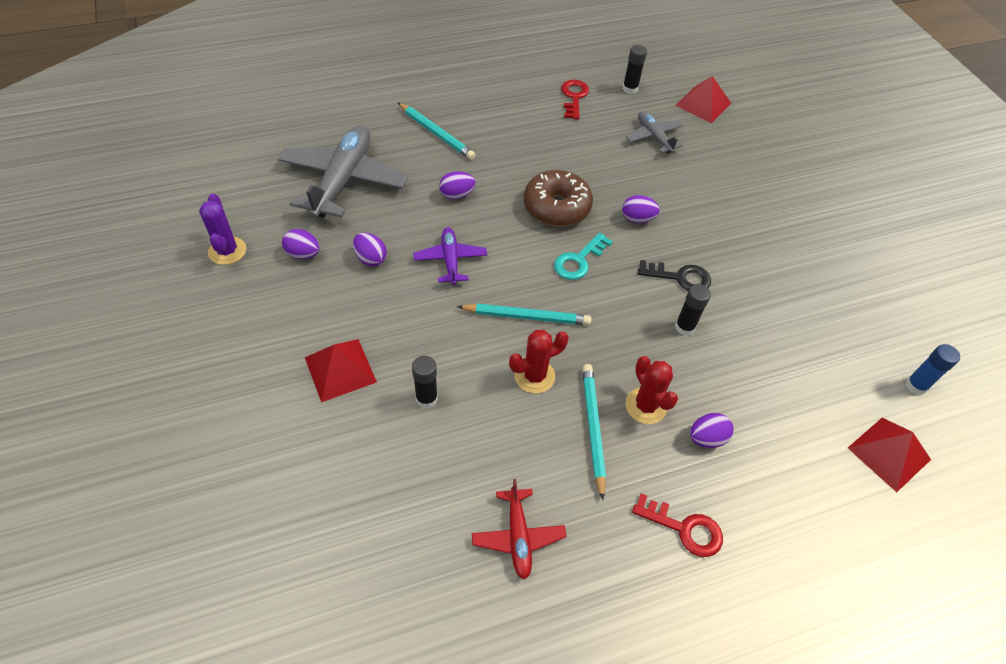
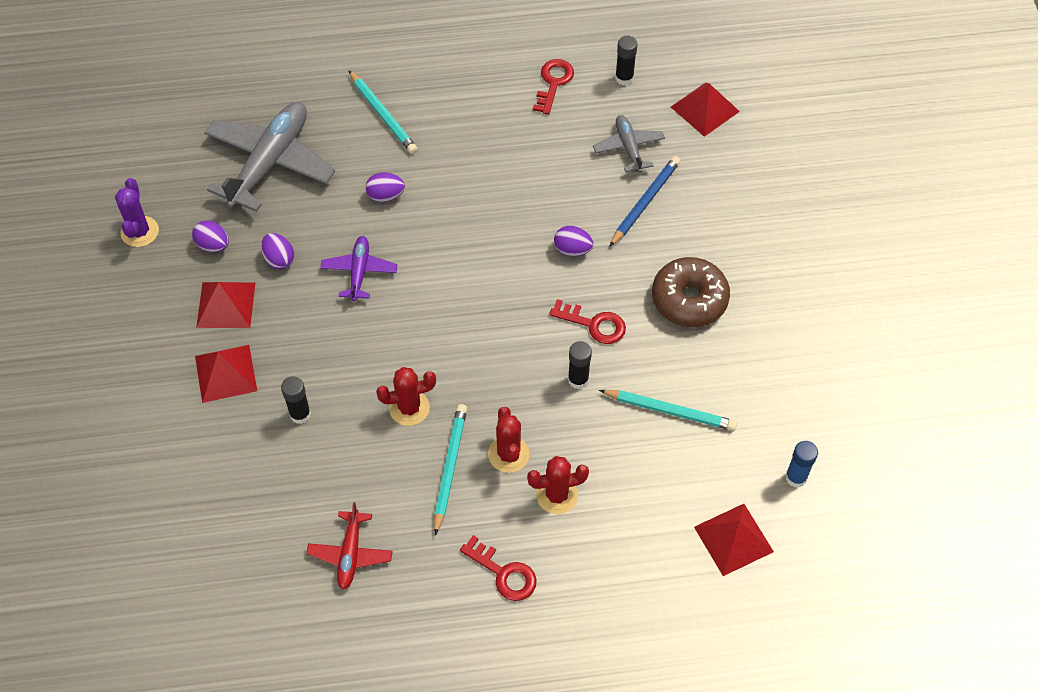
camera: 15 degrees right, 5 degrees up
(327, 305) = (226, 305): none -> red pyramid
(527, 316) = (420, 345): turquoise pencil -> turquoise pencil (670, 411)
(556, 207) = (488, 224): brown donut -> brown donut (689, 299)
(578, 260) = (492, 290): turquoise key -> none
(680, 277) = (594, 324): black key -> red key
(684, 175) = (645, 202): none -> blue pencil
(706, 438) = (557, 495): purple egg -> red cactus

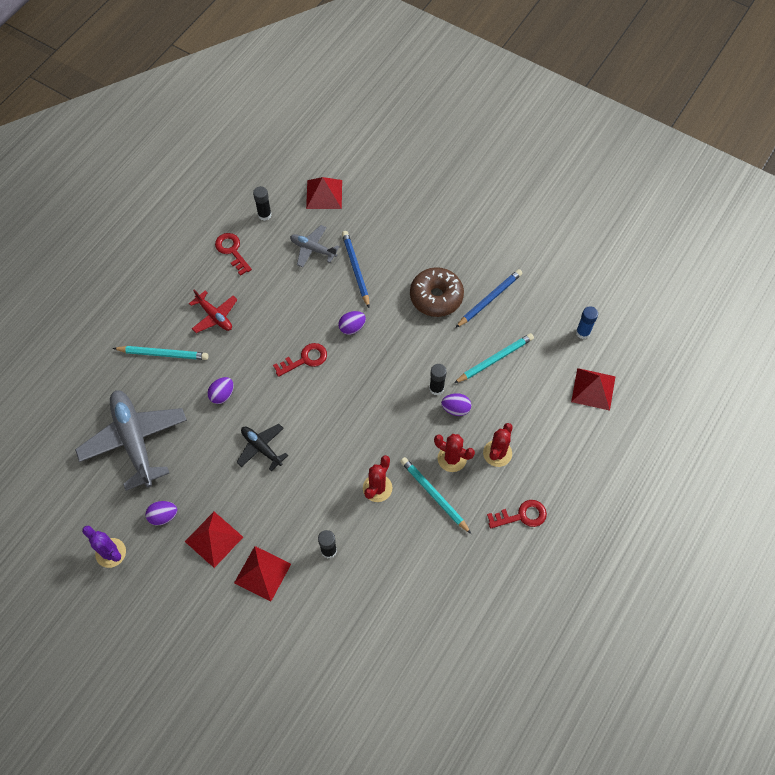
camera: 50 degrees left, 5 degrees up
(279, 259) = (210, 485): purple egg -> purple egg (456, 409)
(350, 554) = (443, 588): red plane -> red plane (214, 316)
(359, 272) = (261, 448): purple plane -> black plane
(594, 324) = (409, 354): red key -> red key (305, 359)
(740, 352) = (489, 299): none -> blue pencil

